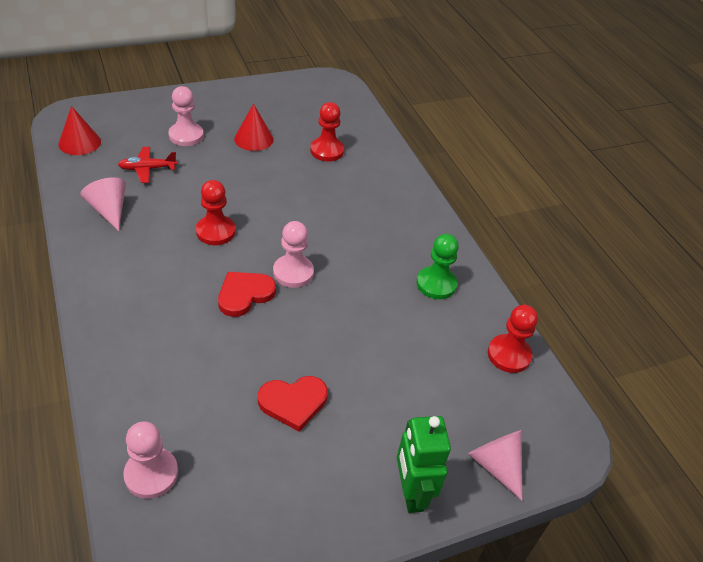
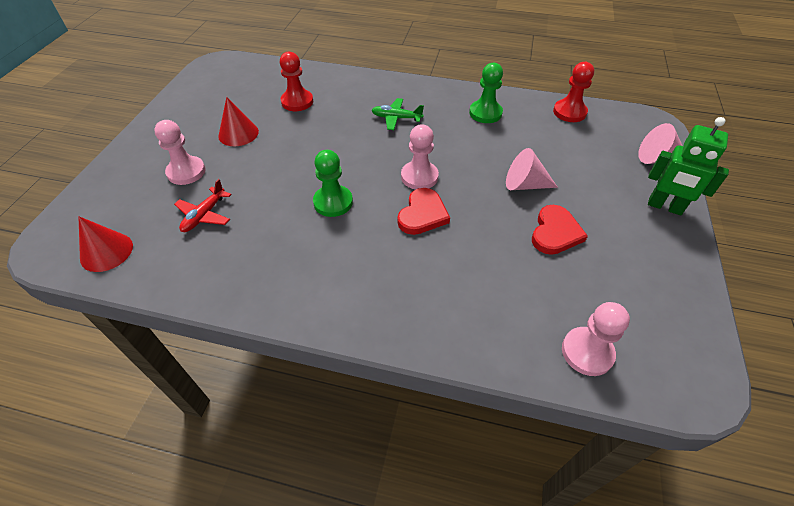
camera: 50 degrees left, 5 degrees up
(109, 210) = (235, 265): pink cone -> pink cone (524, 185)
(215, 231) = (333, 202): red pawn -> green pawn
(244, 294) = (422, 214): red heart -> red heart turned 150 degrees counterclockwise
(364, 223) = (396, 118): none -> green plane

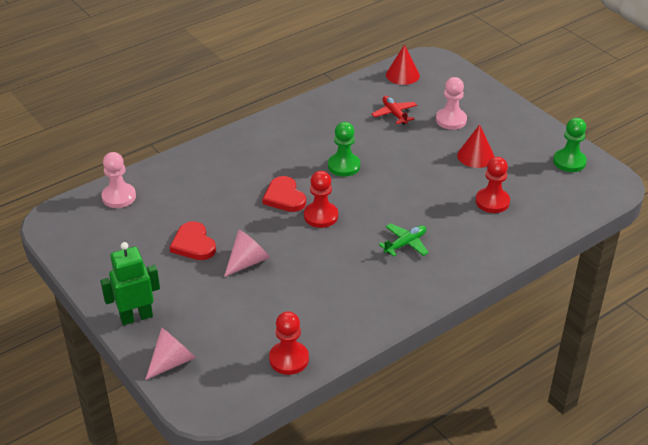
camera: 130 degrees right, 10 degrees down
(419, 177) = (321, 216): pink pawn -> red pawn
(485, 113) = (352, 301): green pawn -> green pawn (569, 162)

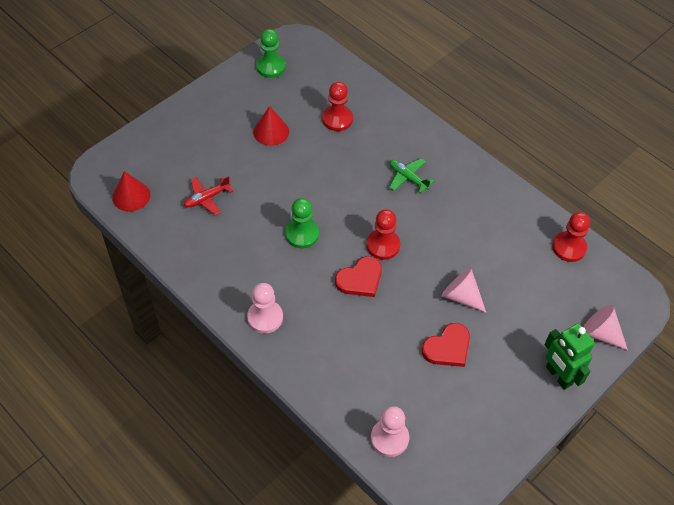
camera: 100 degrees left, 15 degrees up
(451, 120) = (213, 151): pink pawn -> pink pawn (265, 317)

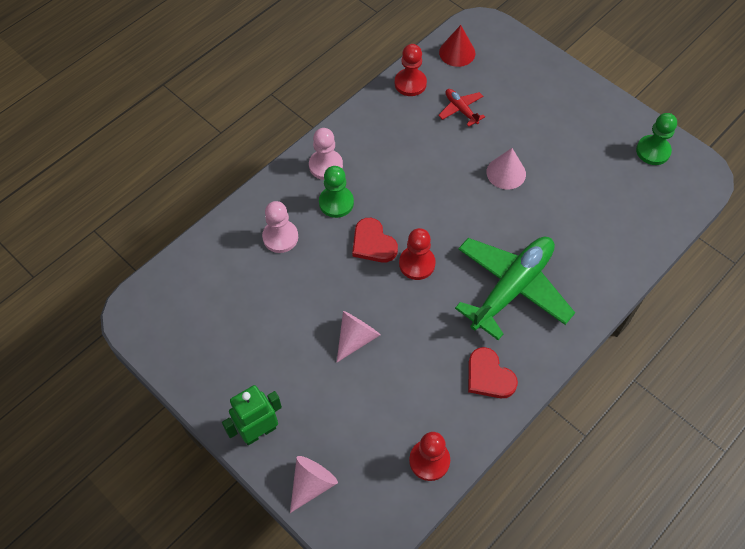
camera: 90 degrees right, 5 degrees up
(271, 131) = (557, 157): red cone -> none
(286, 170) = (506, 173): none -> pink cone
(302, 234) = (425, 191): green pawn -> green pawn (336, 202)
(337, 119) = (587, 217): red pawn -> red pawn (410, 83)
(389, 438) = (197, 270): pink pawn -> pink pawn (280, 237)
(408, 178) = (512, 288): green plane -> green plane, size x2.25
(447, 347) = (293, 323): red heart -> red heart (489, 376)

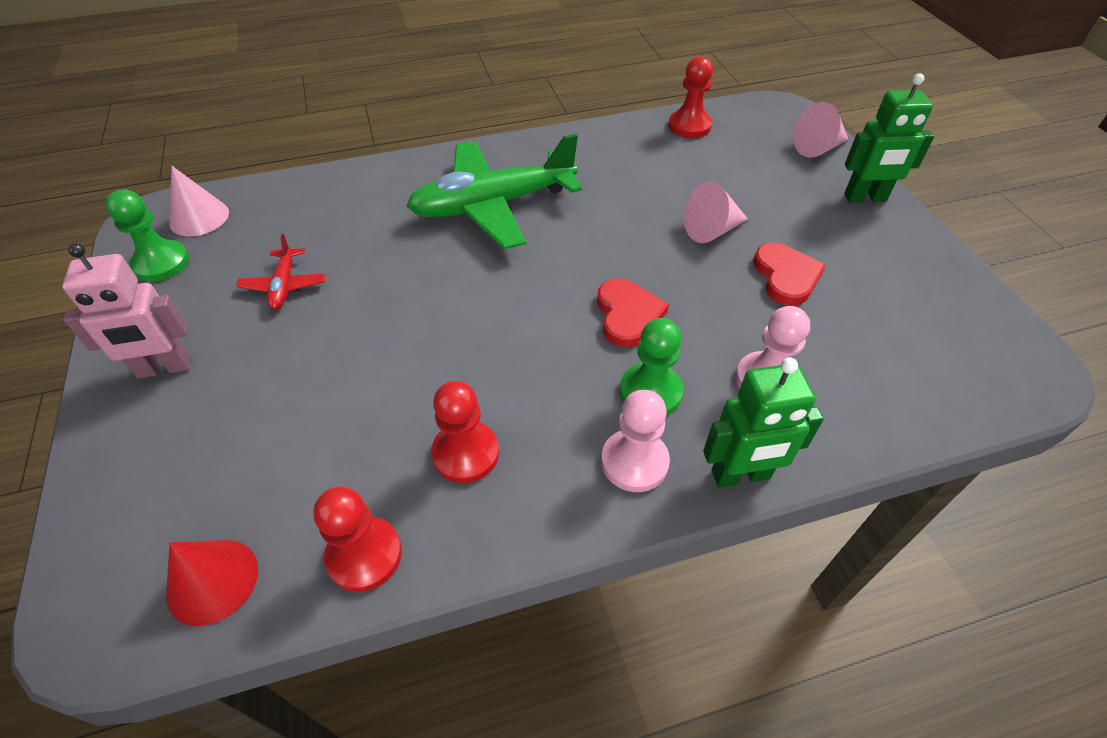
camera: 150 degrees left, 10 degrees down
(275, 181) = (741, 475): none -> green robot
(417, 264) = (585, 269): red pawn -> red pawn (465, 453)
(461, 110) = (330, 450): red plane -> red plane (284, 285)
(489, 376) = (584, 154): red heart -> red heart (786, 276)
(506, 173) = (369, 321): pink cone -> pink cone (199, 217)
(574, 105) = (164, 368): none -> pink robot

